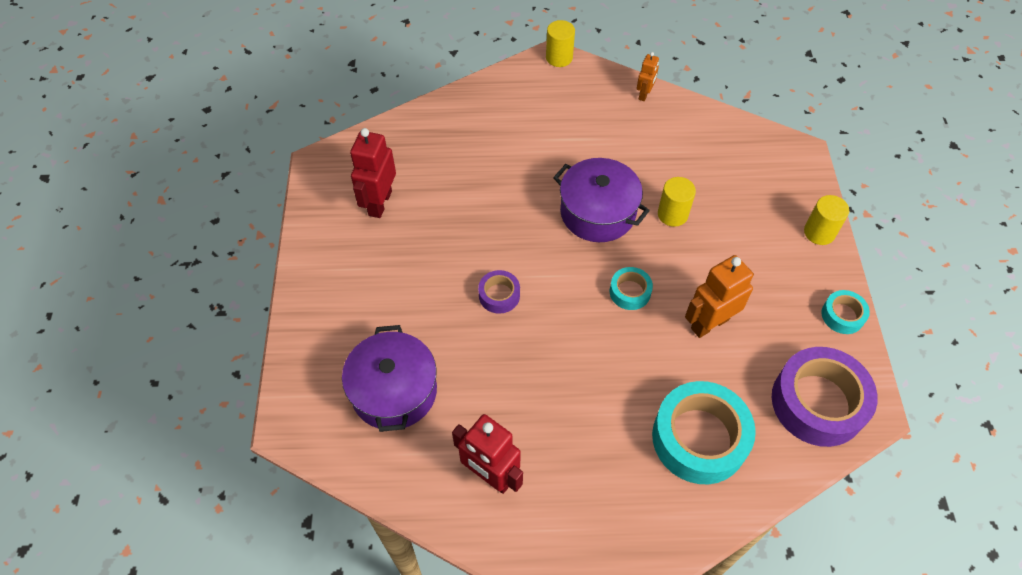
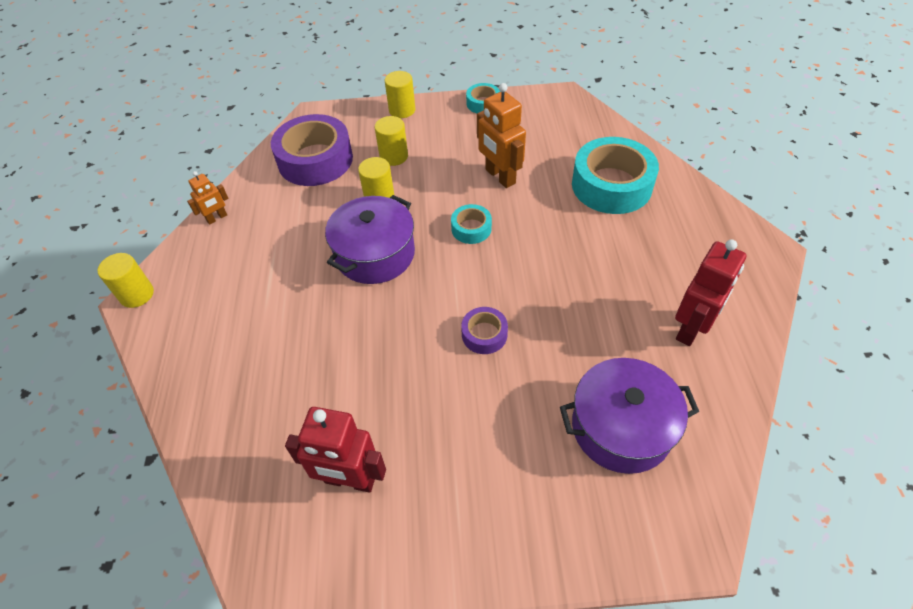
camera: 90 degrees left, 5 degrees down
(644, 94) = (217, 218): orange robot -> orange robot turned 120 degrees clockwise
(737, 225) = (394, 156): none -> yellow cylinder
(818, 402) = (563, 120): purple tape -> purple tape (315, 160)

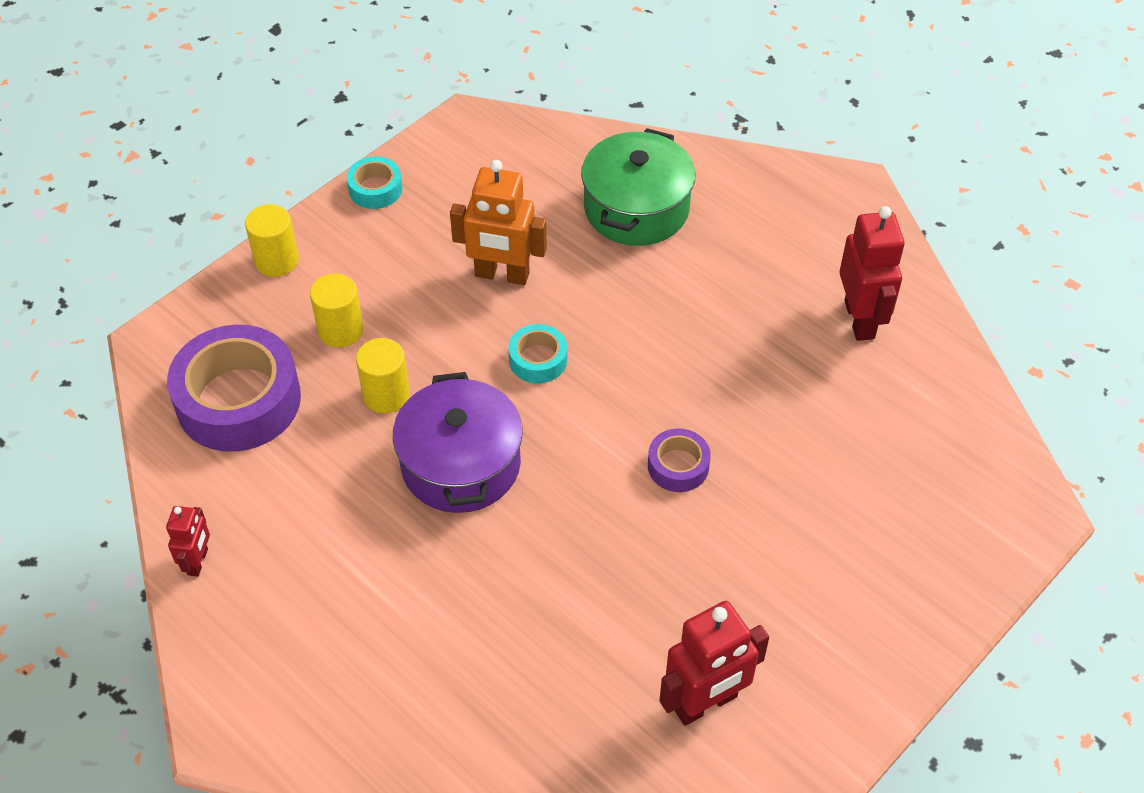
camera: 45 degrees left, 0 degrees up
(137, 294) = (215, 724): yellow cylinder -> none
(217, 218) = (198, 562): orange robot -> red robot
(611, 185) = (636, 208): turquoise tape -> green pot
(621, 427) = (889, 460): purple pot -> none

